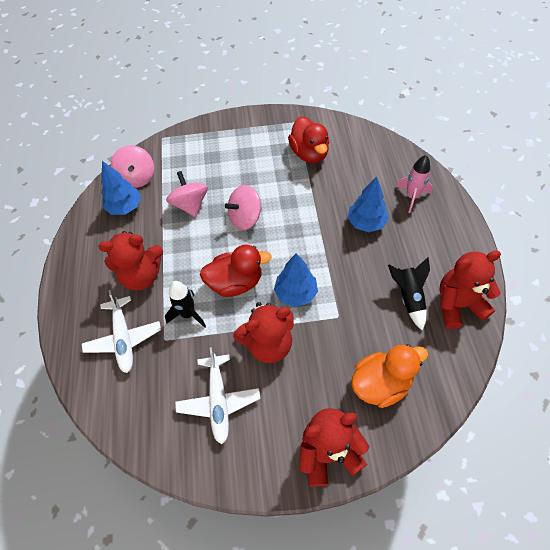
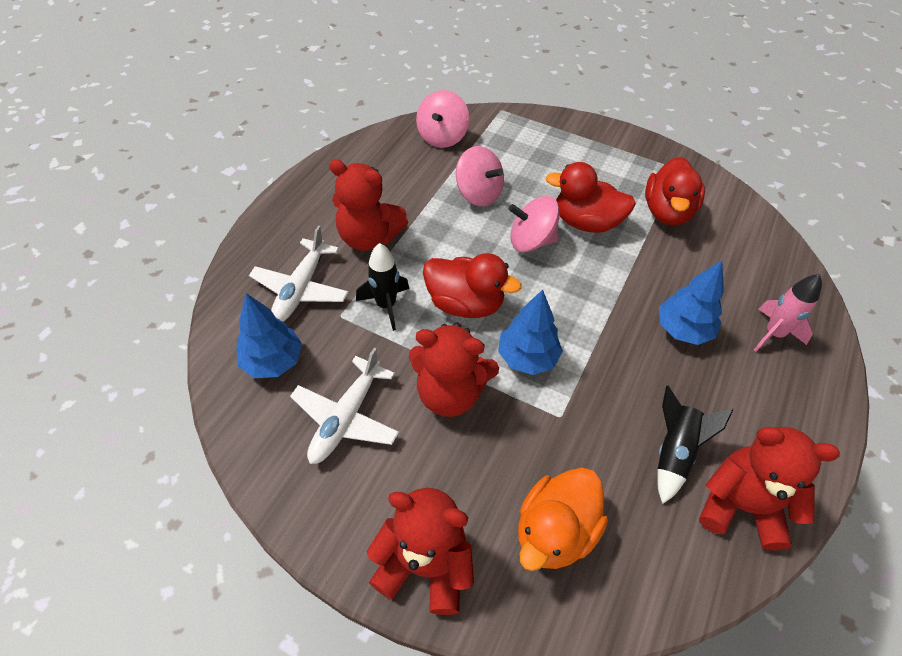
camera: 30 degrees right, 5 degrees down
(125, 207) = (406, 160): blue tree -> blue tree (273, 361)
(190, 205) = (478, 194): pink spinning top -> pink spinning top turned 120 degrees clockwise
(268, 187) = (586, 222): none -> red duck
(381, 383) = (555, 531): orange duck -> orange duck turned 120 degrees clockwise

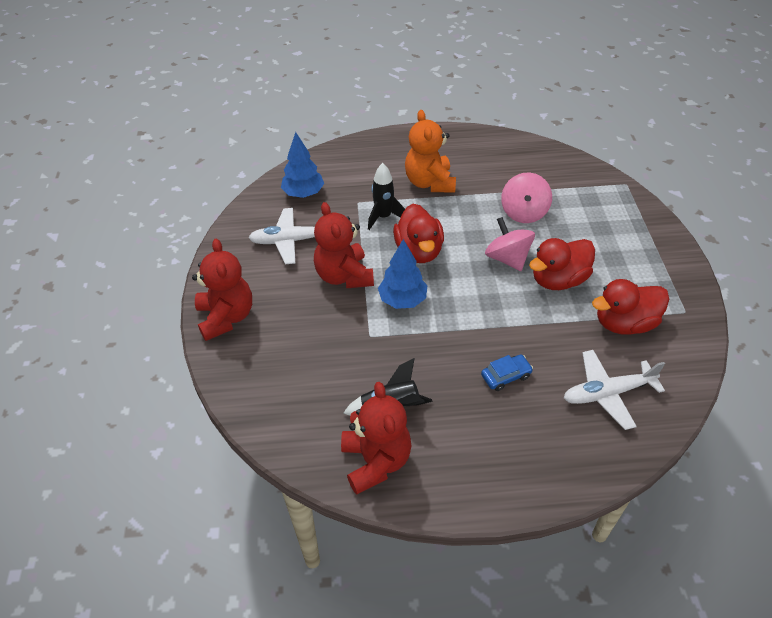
camera: 60 degrees right, 5 degrees down
(301, 289) = (362, 177): white plane -> white plane (607, 393)
(369, 237) = (429, 183): red teddy bear -> orange teddy bear
(442, 137) = (559, 169): pink spinning top -> none
(555, 531) = (286, 366): orange duck -> none
(586, 222) = (558, 280): red duck -> red duck turned 105 degrees counterclockwise
(683, 329) = (506, 376): blue tree -> blue car
(773, 334) = (556, 436): pink rocket -> none

